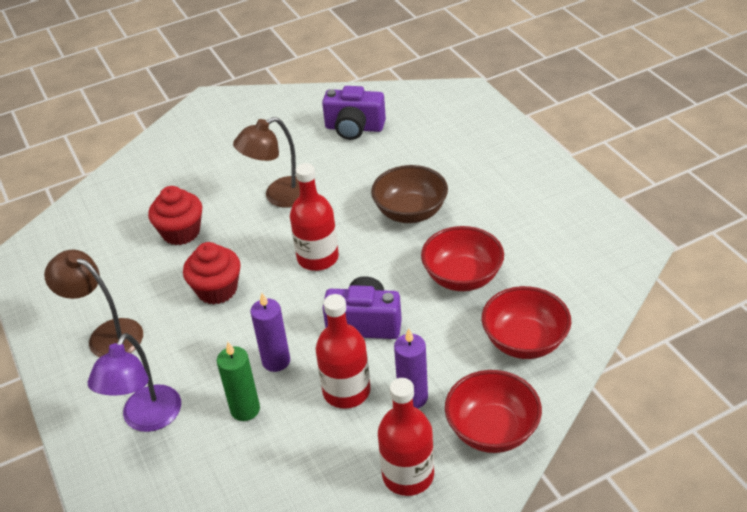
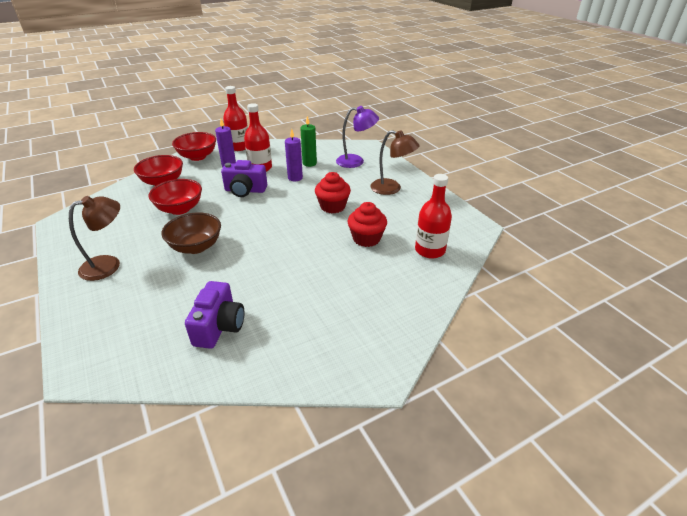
camera: 175 degrees right, 5 degrees down
(147, 419) = (356, 161): purple lamp -> purple lamp turned 75 degrees clockwise
(279, 196) = (294, 261): brown lamp -> brown lamp (109, 265)
(318, 258) = (268, 221): red bottle -> red bottle (430, 250)
(354, 128) = (219, 327): purple camera -> purple camera turned 90 degrees clockwise

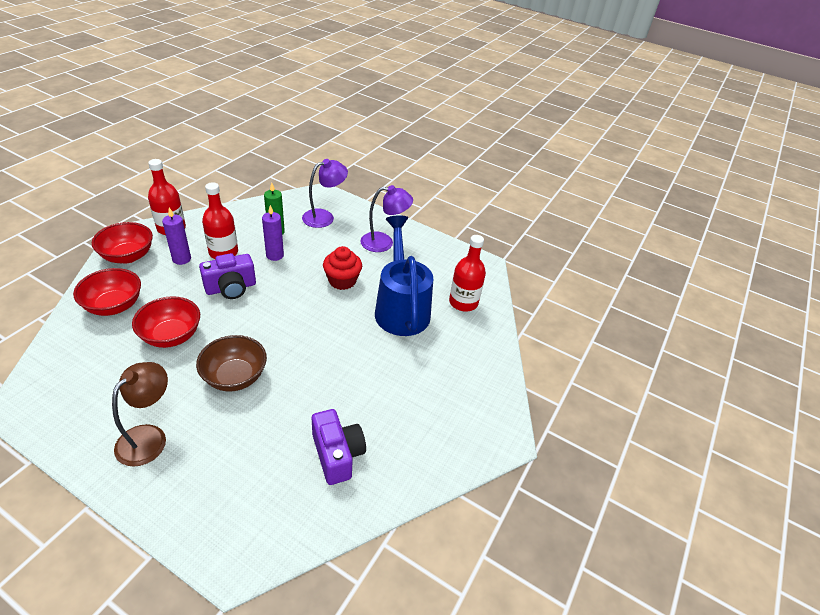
camera: 35 degrees left, 5 degrees up
(366, 238) = (401, 308): red cupcake -> blue watering can
(392, 189) = (384, 242): brown lamp -> purple lamp

